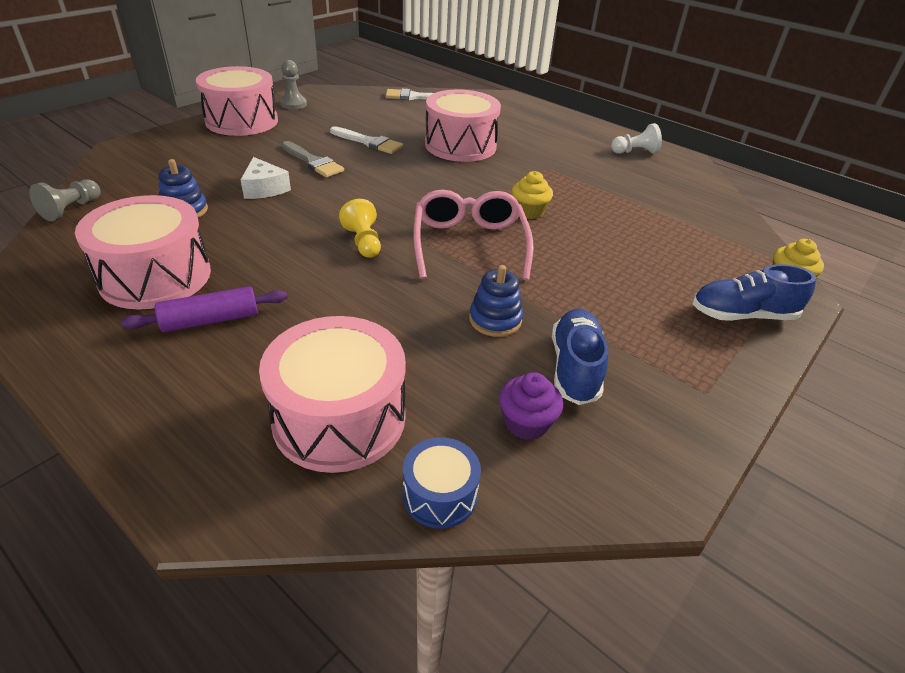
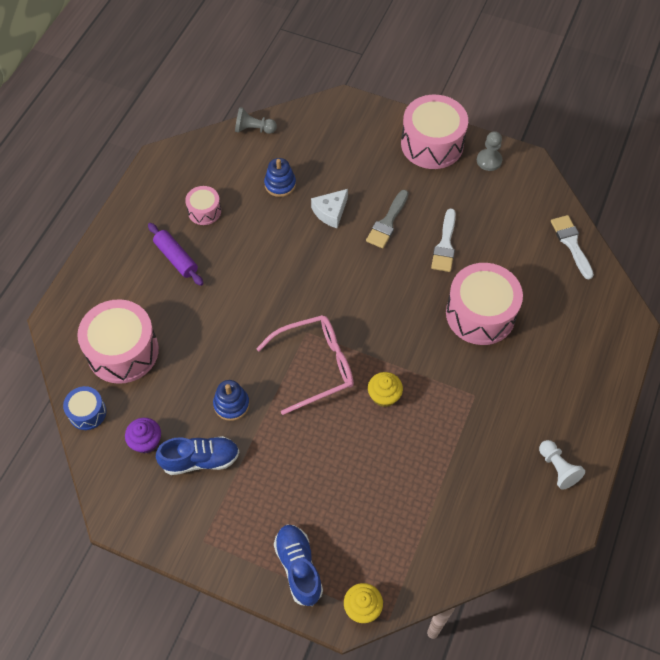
camera: 75 degrees right, 20 degrees up
(155, 276) = (204, 211): pink drum -> pink drum, size x0.51
(363, 242) = (288, 300): yellow pawn -> none

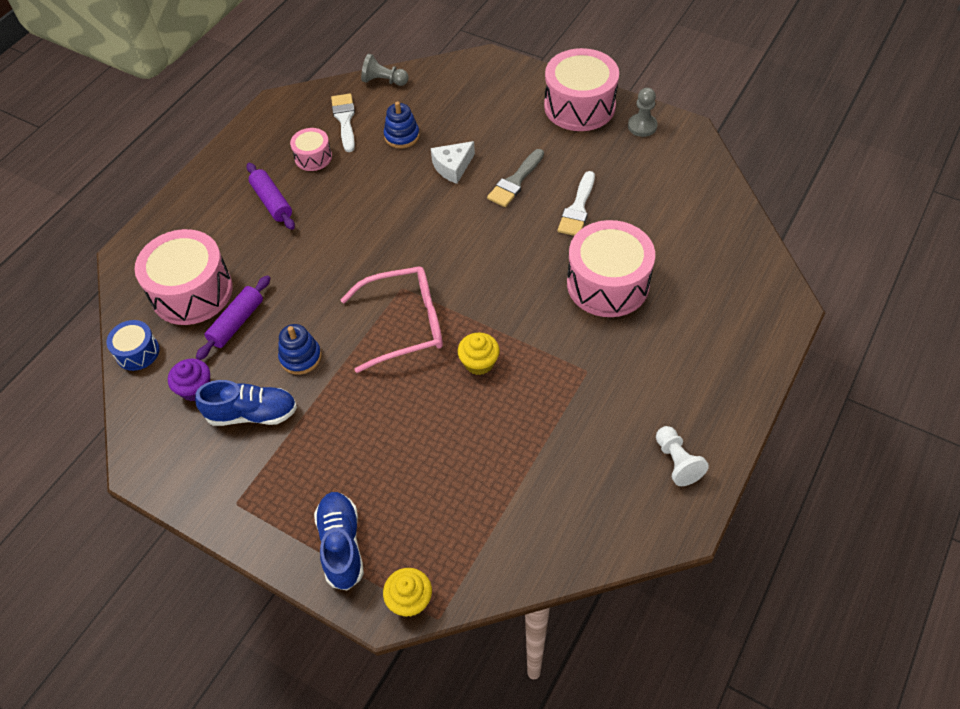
camera: 10 degrees right, 5 degrees down
(169, 377) = (237, 323): none -> purple rolling pin
(571, 243) = (727, 217): white brush -> white brush (345, 119)

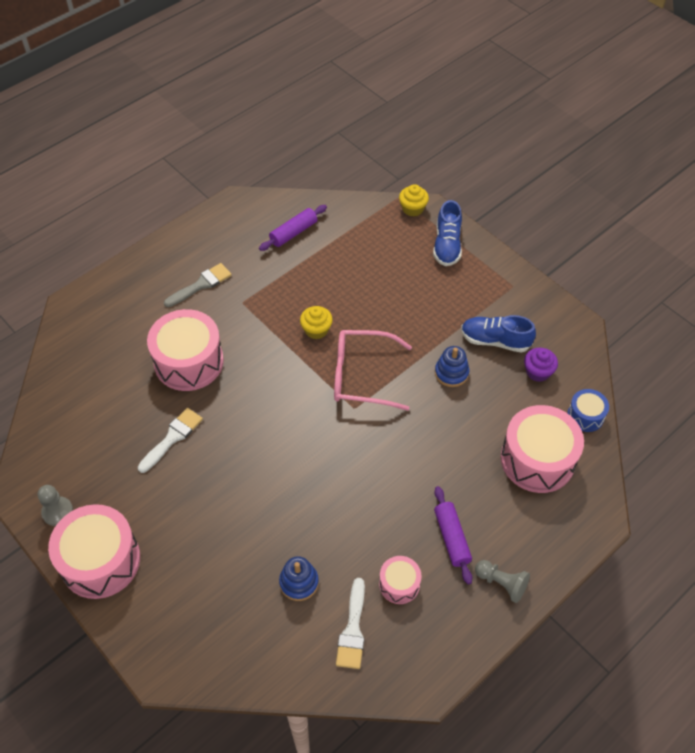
camera: 165 degrees left, 0 degrees up
(237, 323) = (500, 417): purple rolling pin -> purple rolling pin (293, 232)
(384, 81) = (291, 679): grey pawn -> grey pawn (501, 583)
(453, 167) = (263, 523): white cheese -> none
(515, 181) = (212, 485): grey brush -> grey brush (201, 285)
(677, 462) = (217, 233): white pawn -> none

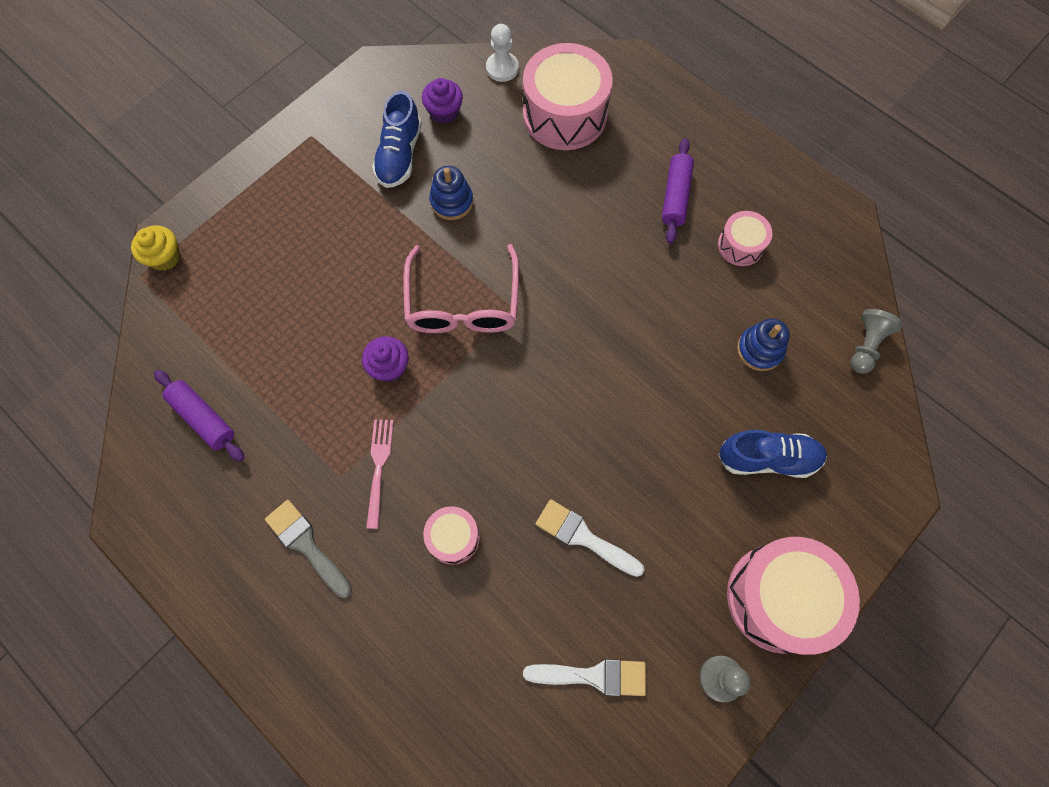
camera: 95 degrees left, 15 degrees up
(189, 361) = (453, 537): pink drum -> pink drum, size x0.51
(244, 322) = (379, 468): none -> pink fork
(316, 330) = (389, 367): yellow cupcake -> purple cupcake
(352, 629) = (802, 288): white brush -> white brush (593, 676)
(447, 245) = (237, 212): blue shoe -> blue shoe (767, 458)
(451, 538) = (675, 196): purple rolling pin -> purple rolling pin turned 60 degrees counterclockwise
(501, 583) = (720, 149): grey pawn -> grey pawn (866, 345)
(585, 416) = (502, 68): blue drum -> white pawn

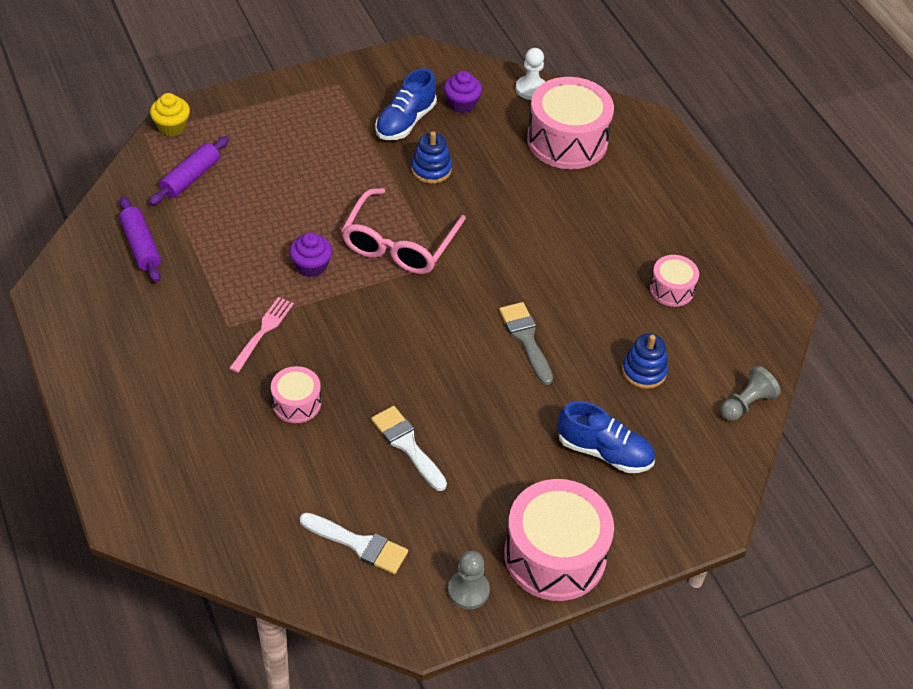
camera: 20 degrees right, 20 degrees down
(306, 545) = (174, 362): grey brush -> grey brush (526, 339)
(675, 196) = (633, 233): purple rolling pin -> purple rolling pin (191, 178)

